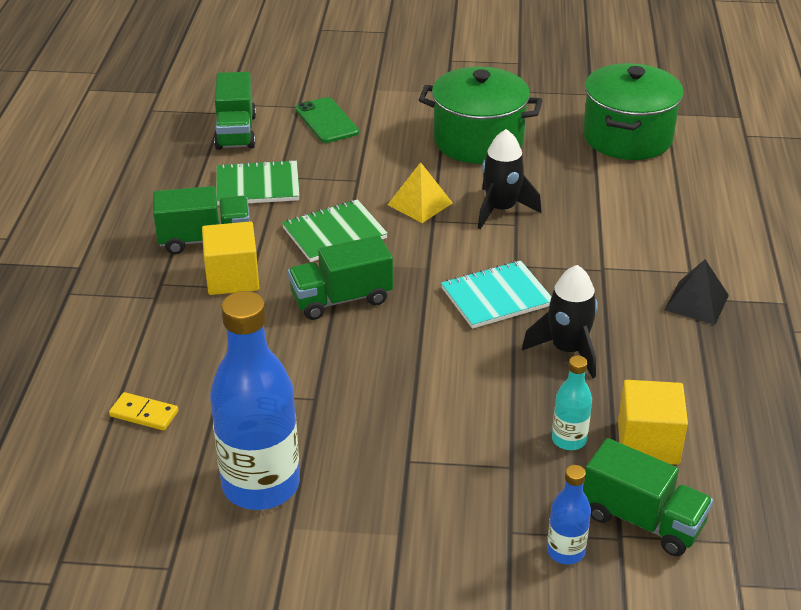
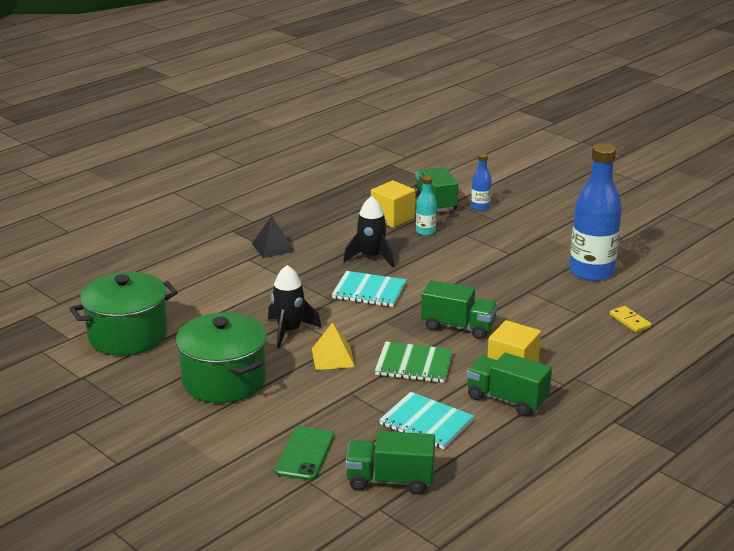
camera: 140 degrees left, 10 degrees down
(236, 132) = (390, 480): green truck -> green truck turned 120 degrees counterclockwise
(257, 185) = (426, 423): green notebook -> turquoise notebook

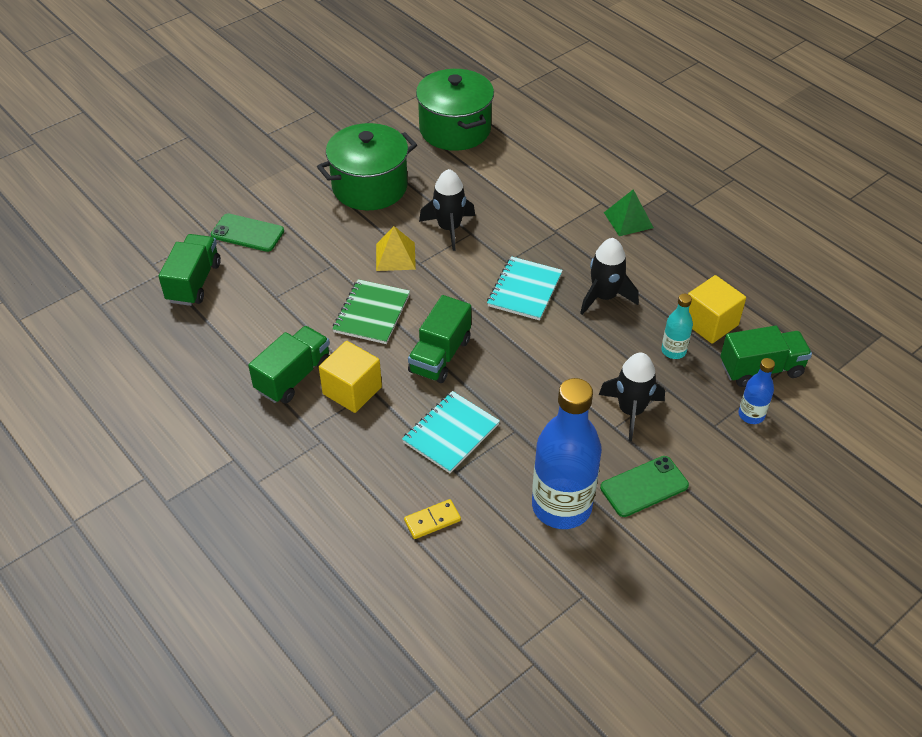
camera: 95 degrees right, 20 degrees up
(273, 247) = (628, 220): black pyramid -> green pyramid
(426, 423) = (271, 313): turquoise notebook -> turquoise notebook (451, 433)
(491, 247) = (631, 411): none -> black rocket
(560, 243) = (644, 486): none -> green phone

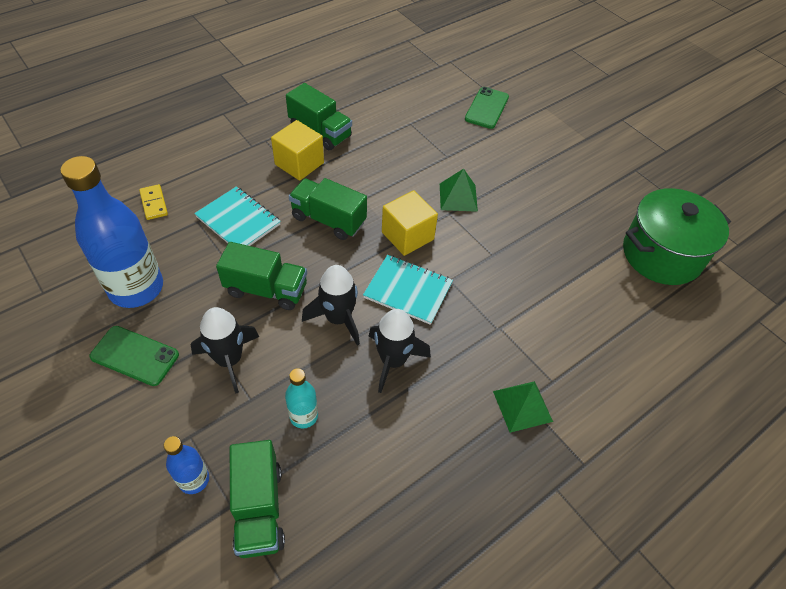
camera: 90 degrees right, 5 degrees up
(194, 282) = (429, 81): green truck -> green truck (266, 289)
(370, 187) = (556, 184): green pot -> none
(372, 313) = (385, 178): green notebook -> none
(395, 256) = (458, 197): yellow pyramid -> green pyramid
(449, 228) = (499, 238): black rocket -> black rocket (338, 318)
(644, 486) = (135, 355): green phone -> green phone turned 45 degrees counterclockwise
(710, 323) = (341, 465): yellow cube -> yellow cube (407, 236)

